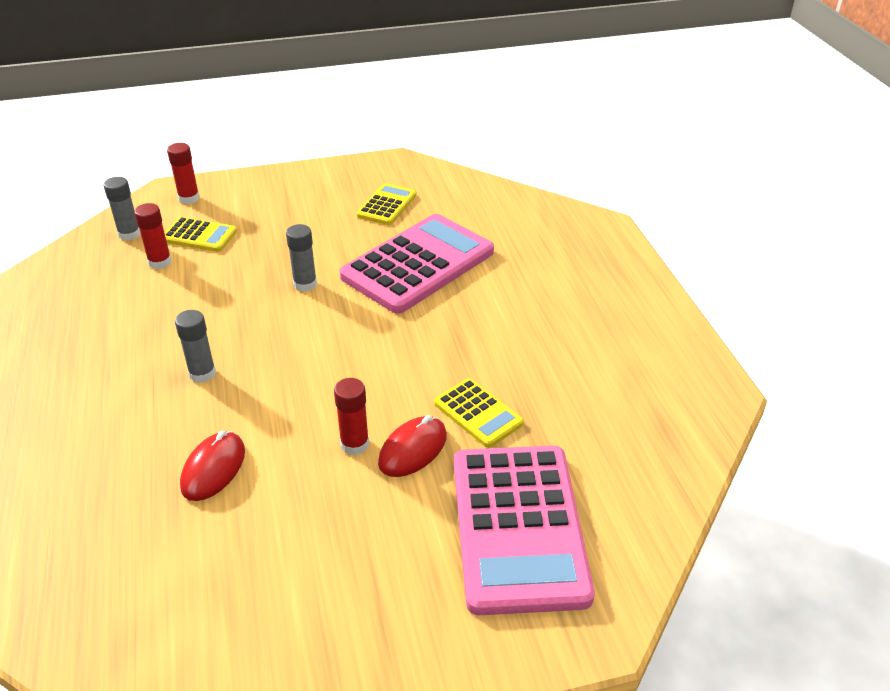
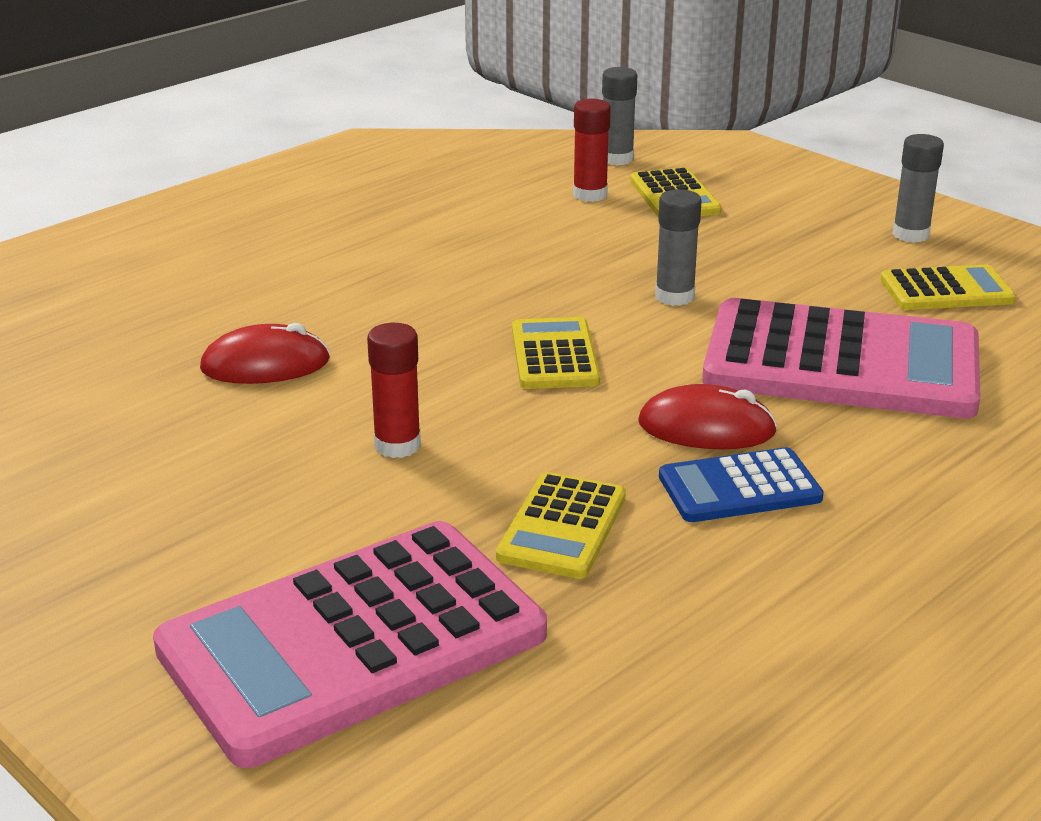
camera: 60 degrees right, 10 degrees down
(189, 198) = (739, 162): red glue stick -> none
(202, 373) = (420, 296): grey glue stick -> grey glue stick (910, 234)
(320, 350) = (554, 355): none -> yellow calculator
(413, 449) = (430, 495): red mouse -> red mouse (706, 428)
(491, 343) = (739, 488): none -> blue calculator

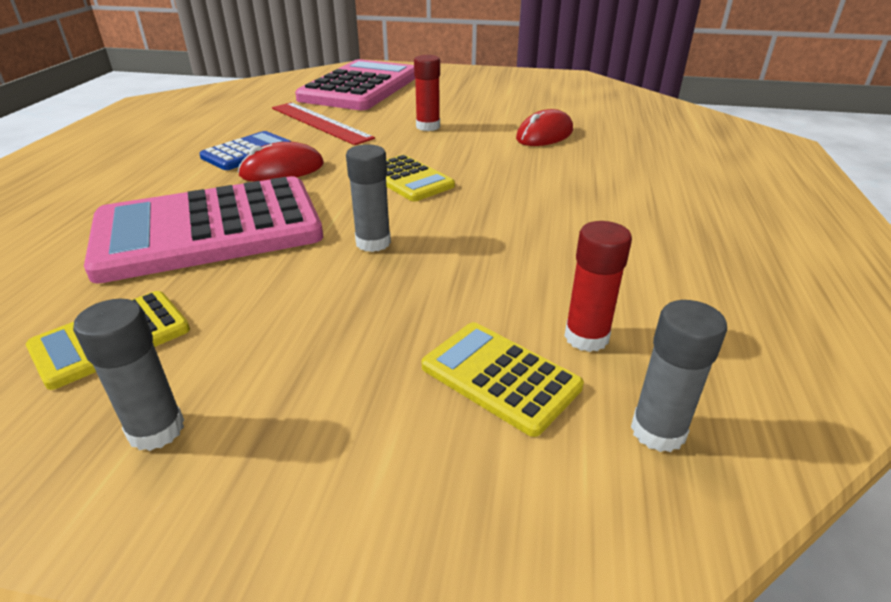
camera: 145 degrees right, 5 degrees up
(562, 527) = (320, 123): yellow calculator -> red ruler

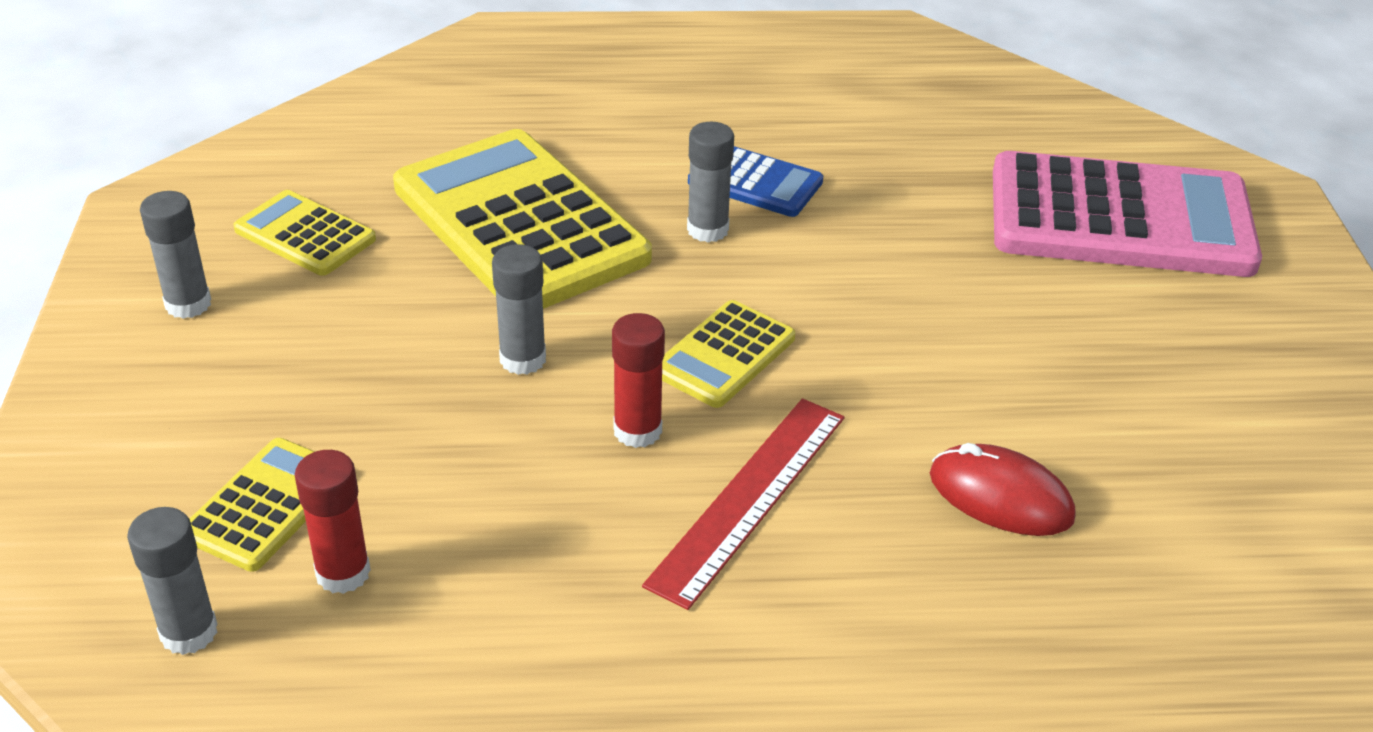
camera: 75 degrees right, 5 degrees up
(209, 230) = (519, 223): pink calculator -> yellow calculator
(282, 170) = (707, 230): red mouse -> grey glue stick
(320, 123) = (908, 217): red ruler -> red ruler (749, 498)
(428, 126) = (958, 339): red glue stick -> red glue stick (637, 431)

